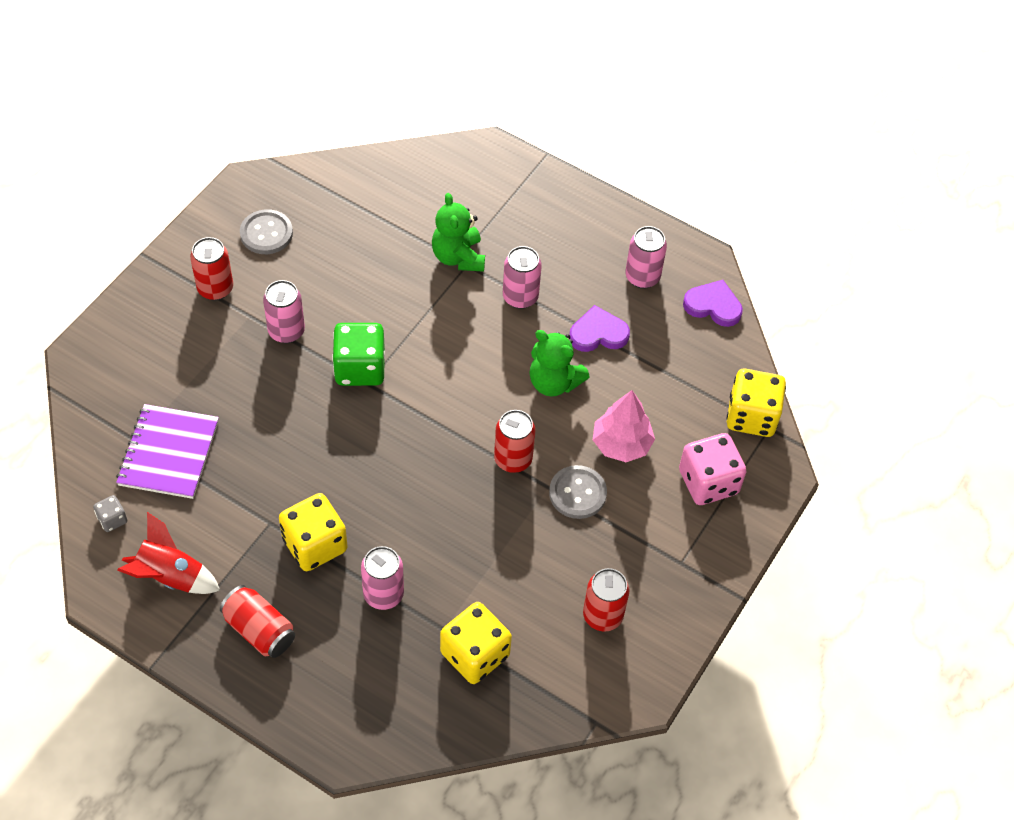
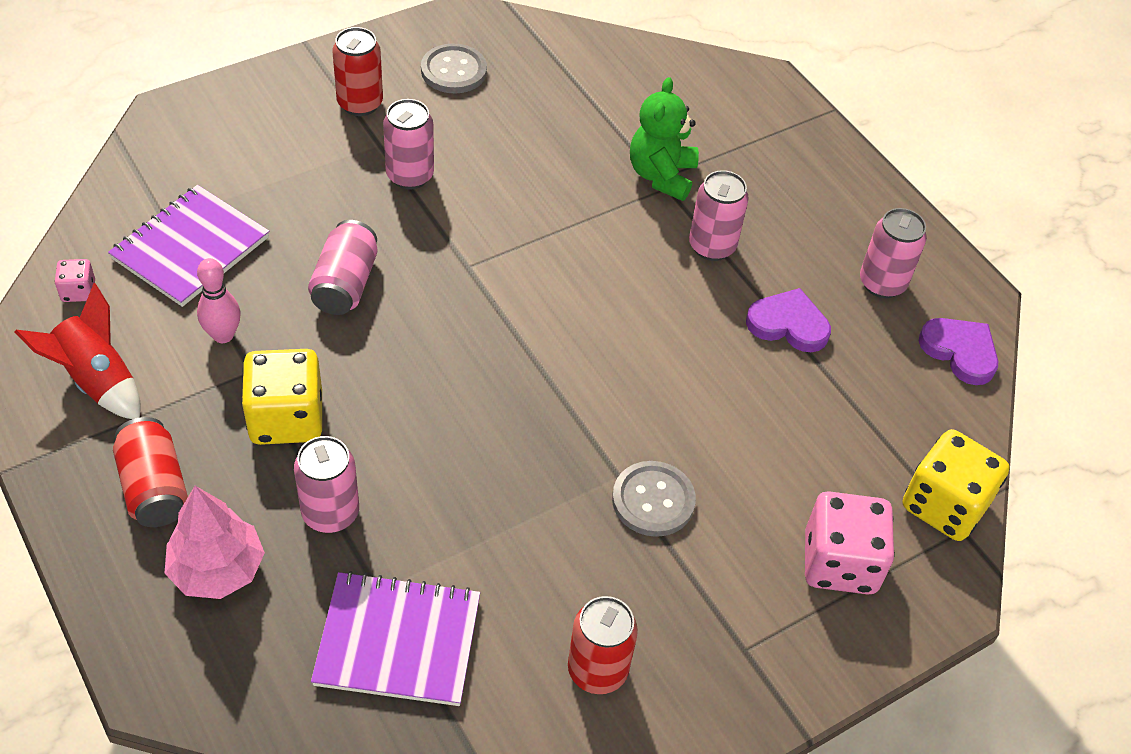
camera: 25 degrees right, 5 degrees down
(112, 519) = (78, 291): grey dice -> pink dice
(234, 506) = (223, 335): none -> pink bowling pin
(293, 432) = (345, 284): none -> pink can
(360, 368) = (469, 247): green dice -> none
(475, 654) = (398, 641): yellow dice -> purple notebook
(513, 459) = (593, 424): red can -> none
(554, 382) = (698, 357): green teddy bear -> none
(621, 444) = (745, 465): pink tree -> pink tree (217, 570)

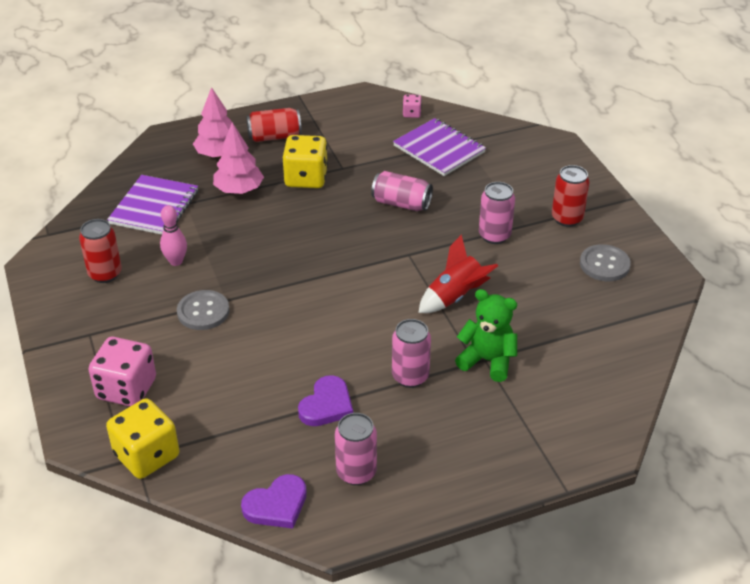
camera: 105 degrees right, 10 degrees down
(97, 380) = (348, 120): red rocket -> red rocket (455, 297)
(223, 335) = (370, 159): pink bowling pin -> pink bowling pin (176, 261)
(330, 513) = (239, 190): pink can -> pink tree

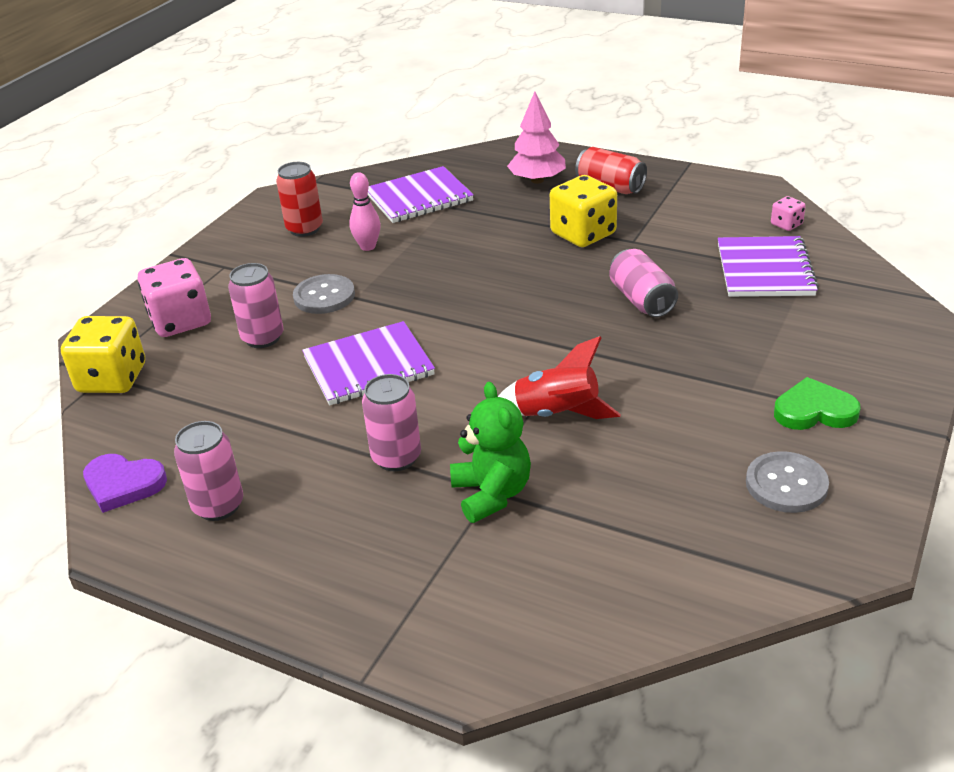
camera: 50 degrees right, 5 degrees down
(239, 190) = (508, 216): pink tree -> none
(308, 337) = (368, 366): none -> purple notebook
(326, 405) = (290, 432): purple heart -> none
(494, 235) = (695, 381): pink can -> pink can (263, 338)
(567, 218) = (814, 410): red can -> green heart

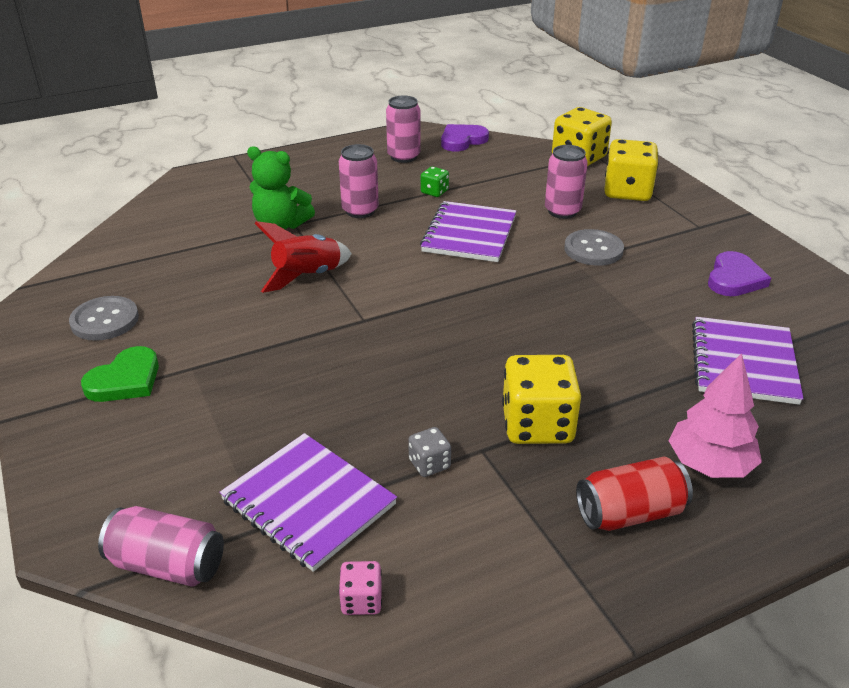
camera: 125 degrees right, 0 degrees up
(180, 321) = (627, 191): pink dice -> yellow dice
(297, 432) = (434, 192): none -> green dice
(304, 229) = (734, 279): red can -> purple heart
(368, 247) = (660, 296): pink bowling pin -> none
(641, 300) = (376, 390): pink can -> pink can (168, 564)
(672, 250) = (429, 464): none -> grey dice

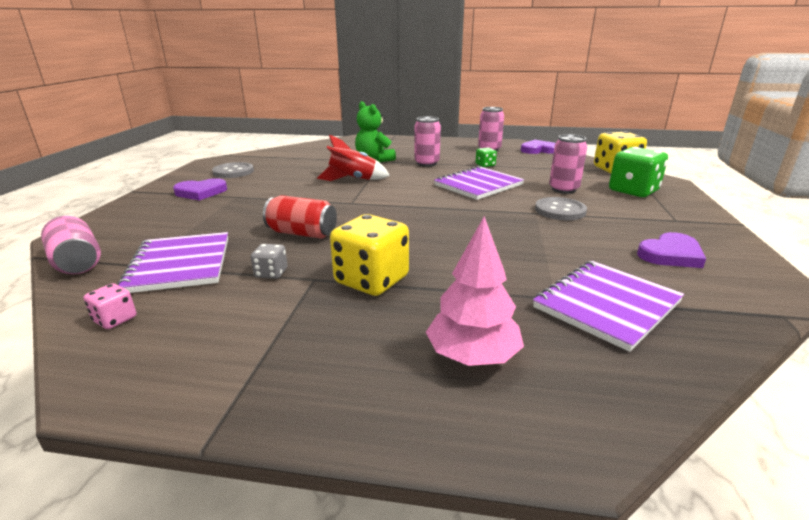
camera: 35 degrees right, 10 degrees down
(125, 380) = (201, 192): green heart -> purple heart
(627, 191) = (633, 191): yellow dice -> green dice
(630, 513) = (354, 356): red can -> red can (302, 233)

